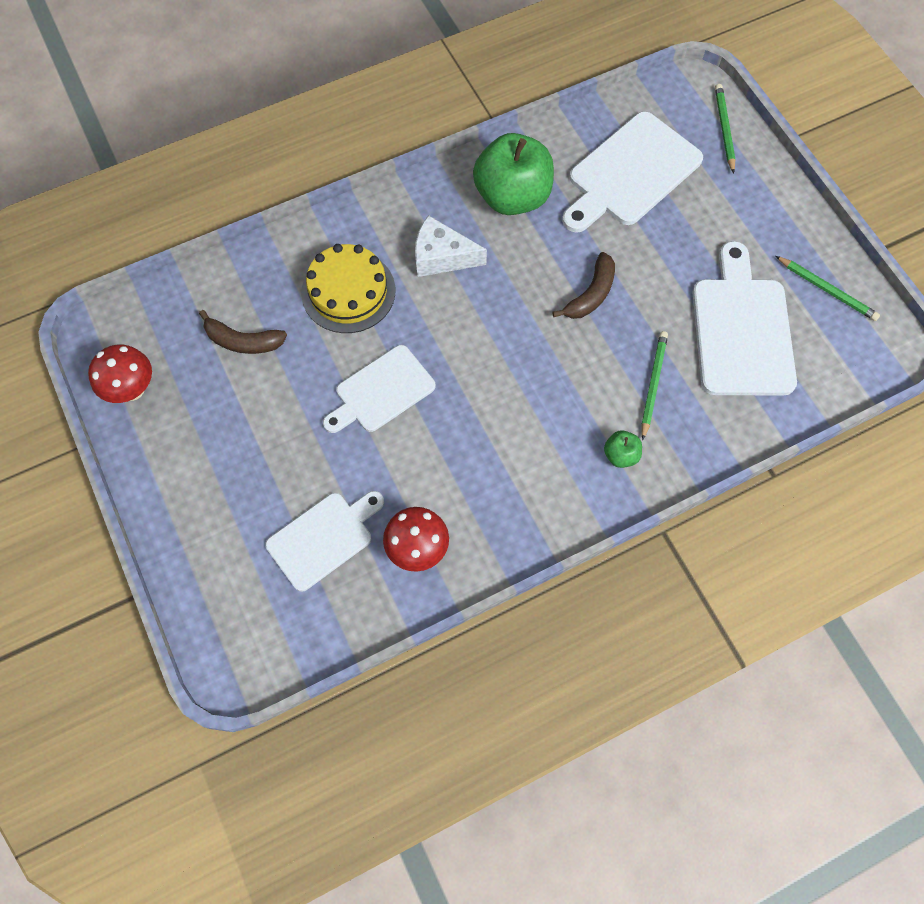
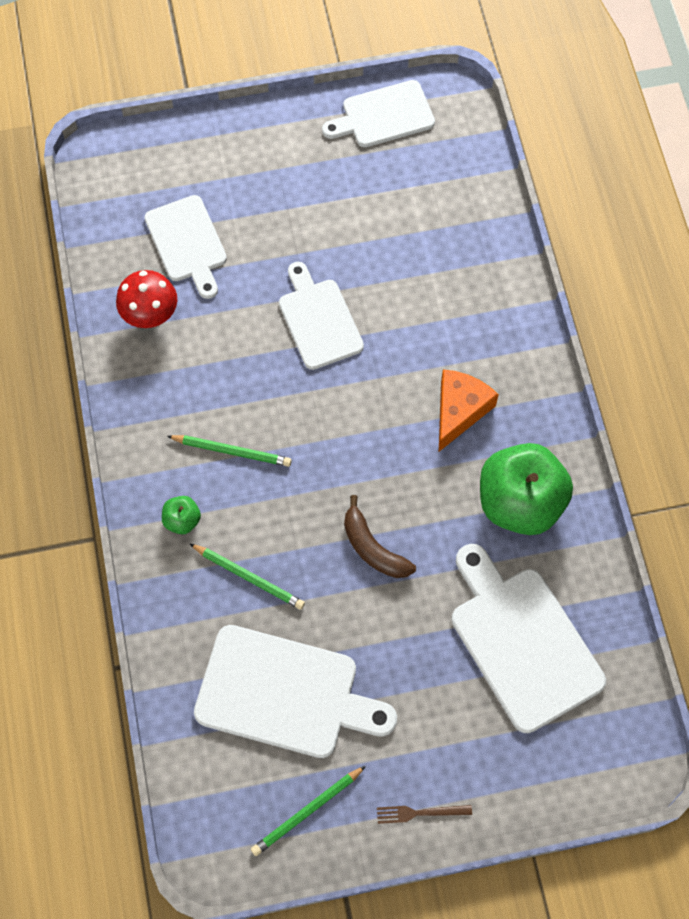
camera: 105 degrees right, 0 degrees up
(132, 389) = (383, 115): red mushroom -> white cutting board
(243, 341) = (409, 212): brown banana -> none
(348, 291) = (440, 313): yellow cake -> none
(441, 257) = (459, 410): white cheese -> orange cheese
(724, 129) = (562, 778): green pencil -> green pencil (231, 451)
(792, 214) = (420, 813): none -> brown fork

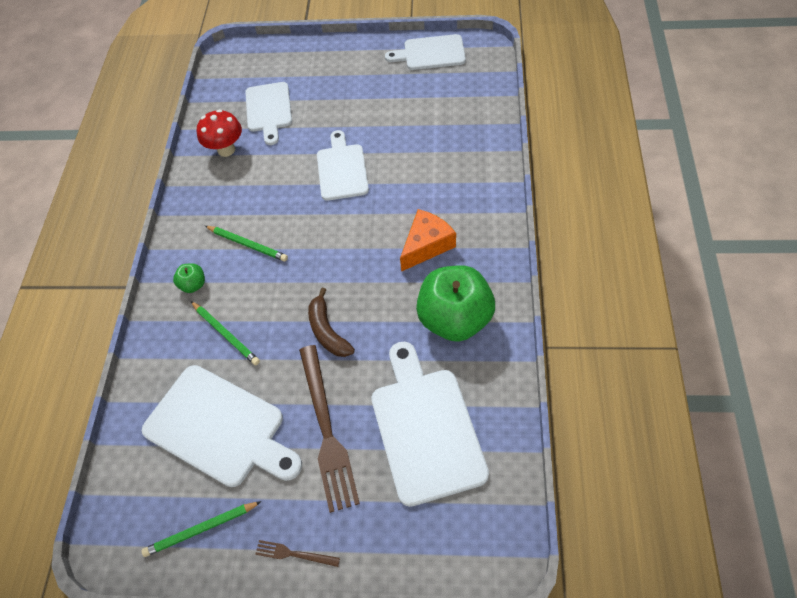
camera: 20 degrees right, 10 degrees down
(411, 669) = (326, 430): none -> brown fork

